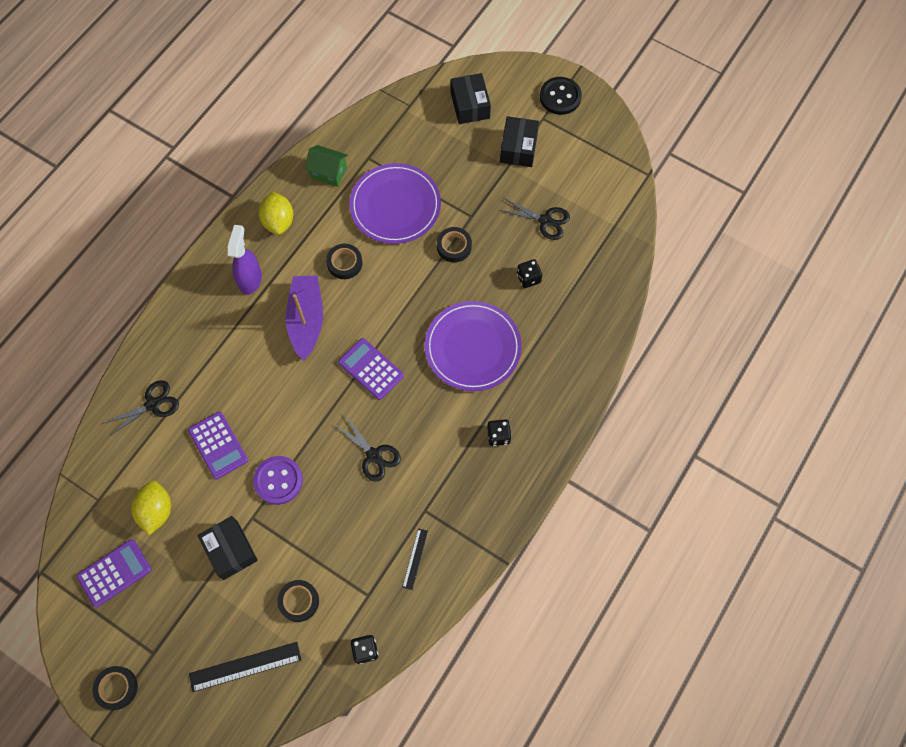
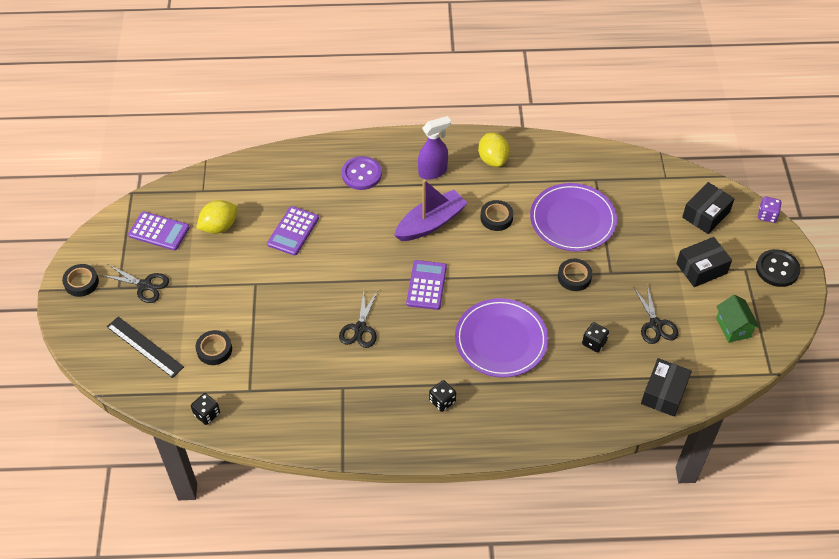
camera: 55 degrees right, 15 degrees down
(152, 404) = (293, 177): black scissors -> black scissors (145, 285)
(230, 550) = (222, 286): black box -> black box (664, 393)
(278, 221) = (493, 159): yellow lemon -> yellow lemon turned 60 degrees counterclockwise
(278, 480) = (294, 282): purple button -> purple button (361, 174)
(328, 173) = (560, 164): green house -> green house (733, 327)
(415, 559) = (300, 404): black ruler -> none
(505, 64) = (767, 215): none -> purple dice

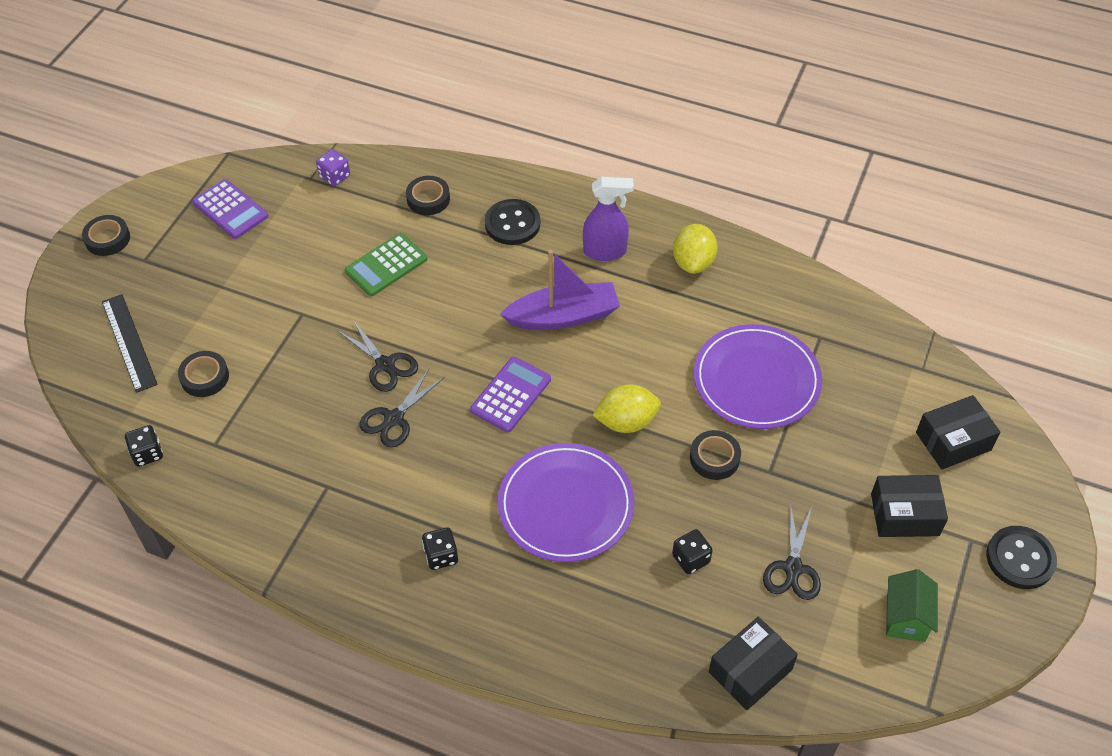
camera: 25 degrees right, 0 degrees up
(145, 285) = (175, 268): black scissors -> black scissors (385, 365)
(219, 227) = (302, 228): yellow lemon -> yellow lemon (626, 422)
(293, 231) = (386, 265): purple calculator -> green calculator
(361, 174) = (512, 224): purple button -> black button
(496, 218) = (653, 340): black tape -> black tape (428, 199)
(767, 215) = (1046, 475): purple dice -> purple dice (335, 176)

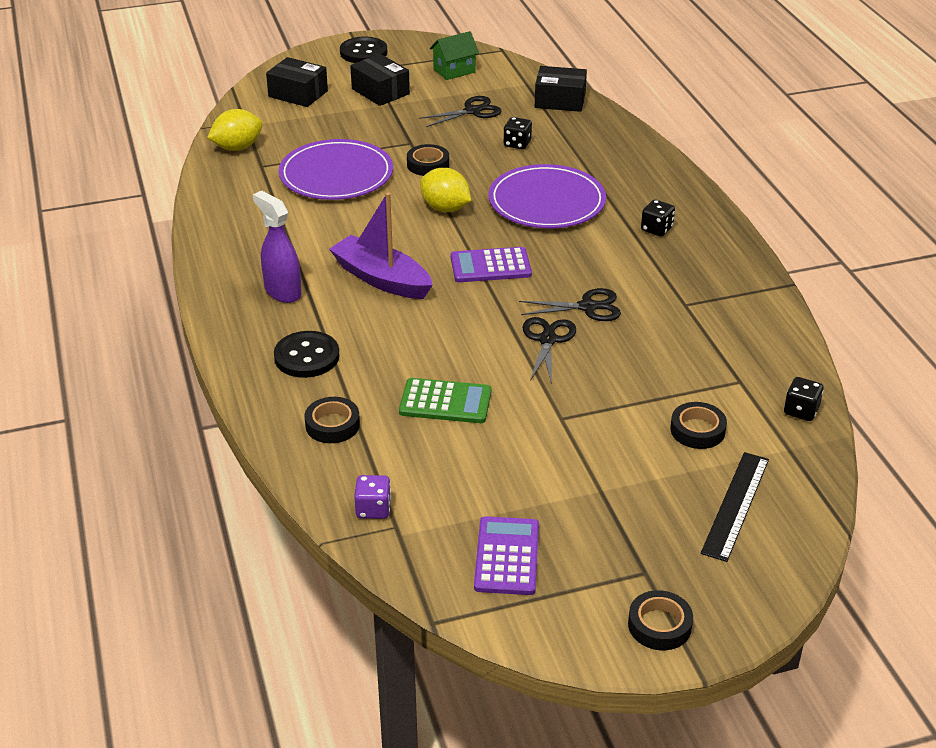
camera: 130 degrees left, 15 degrees down
(693, 262) = (245, 245): yellow lemon -> yellow lemon (237, 147)

